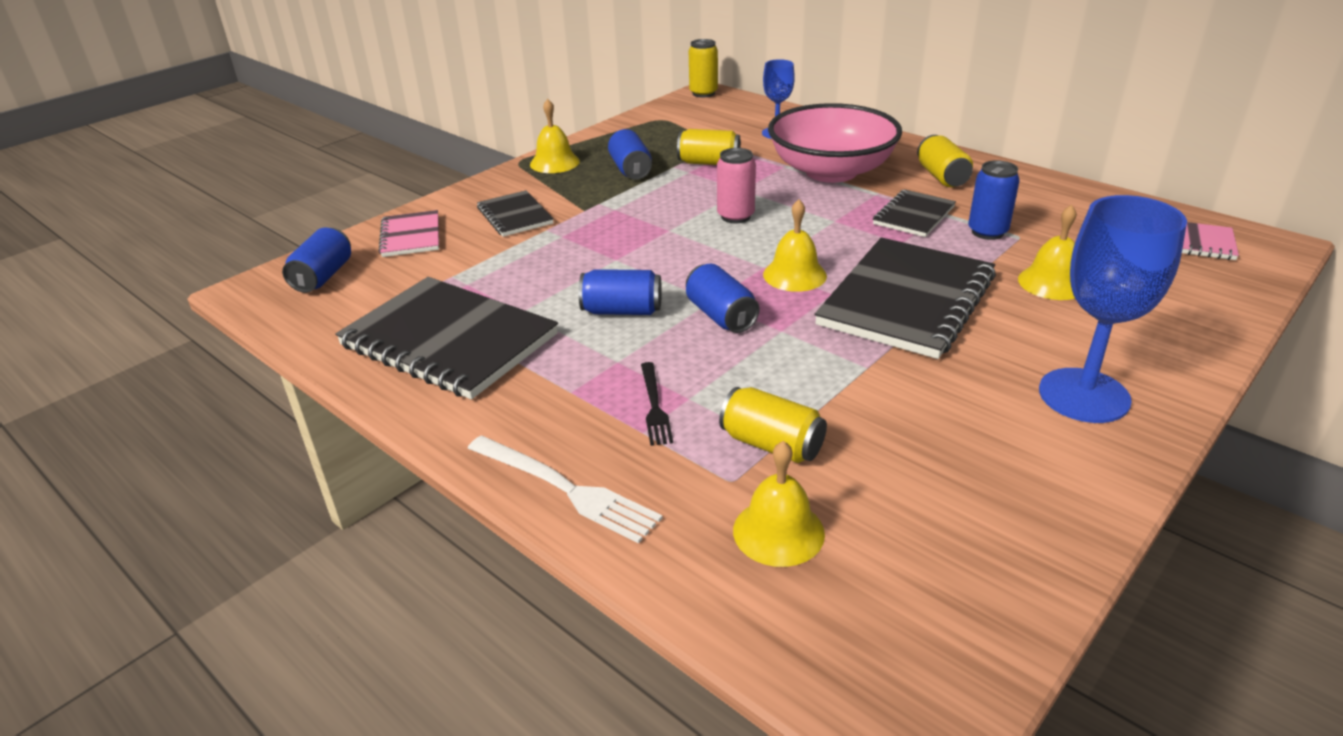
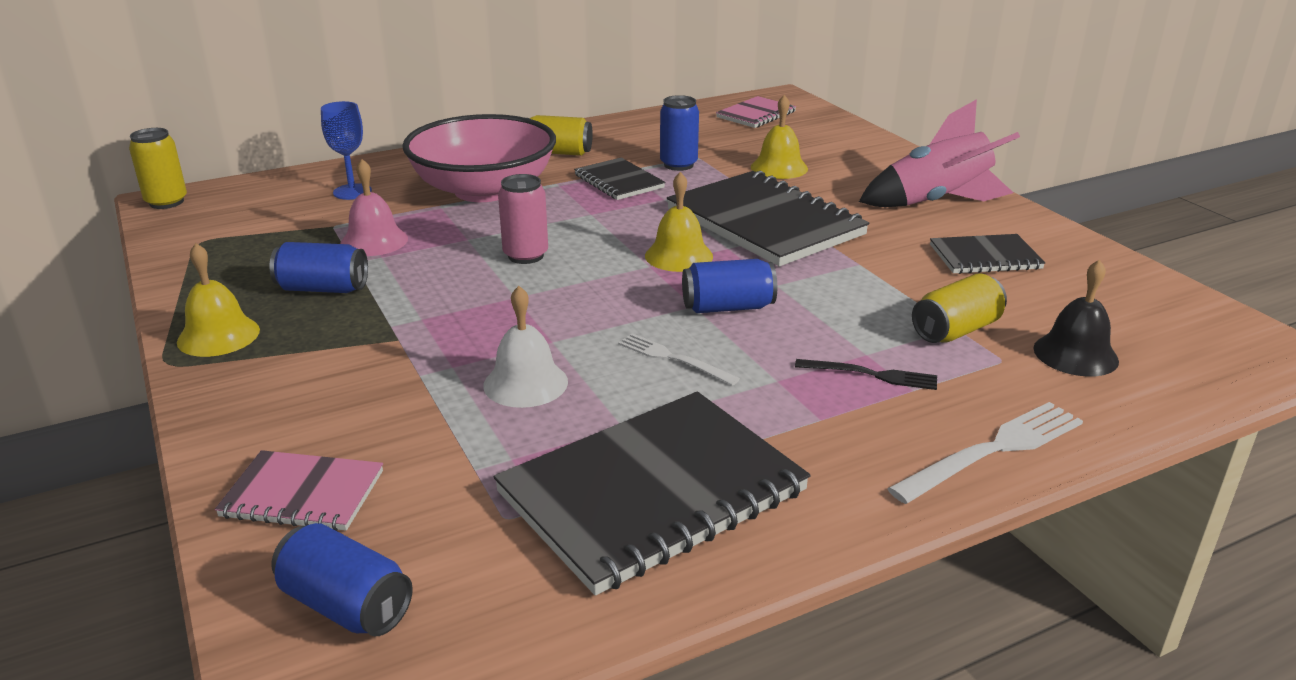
camera: 70 degrees left, 5 degrees down
(515, 216) = (349, 392): black notebook -> black notebook (985, 257)
(555, 265) = (525, 383): none -> white bell
(622, 311) = (674, 359): blue can -> white fork
(709, 163) = (374, 241): yellow can -> pink bell
(778, 532) = (1075, 354): yellow bell -> black bell
(1084, 395) = (937, 202): blue goblet -> pink rocket

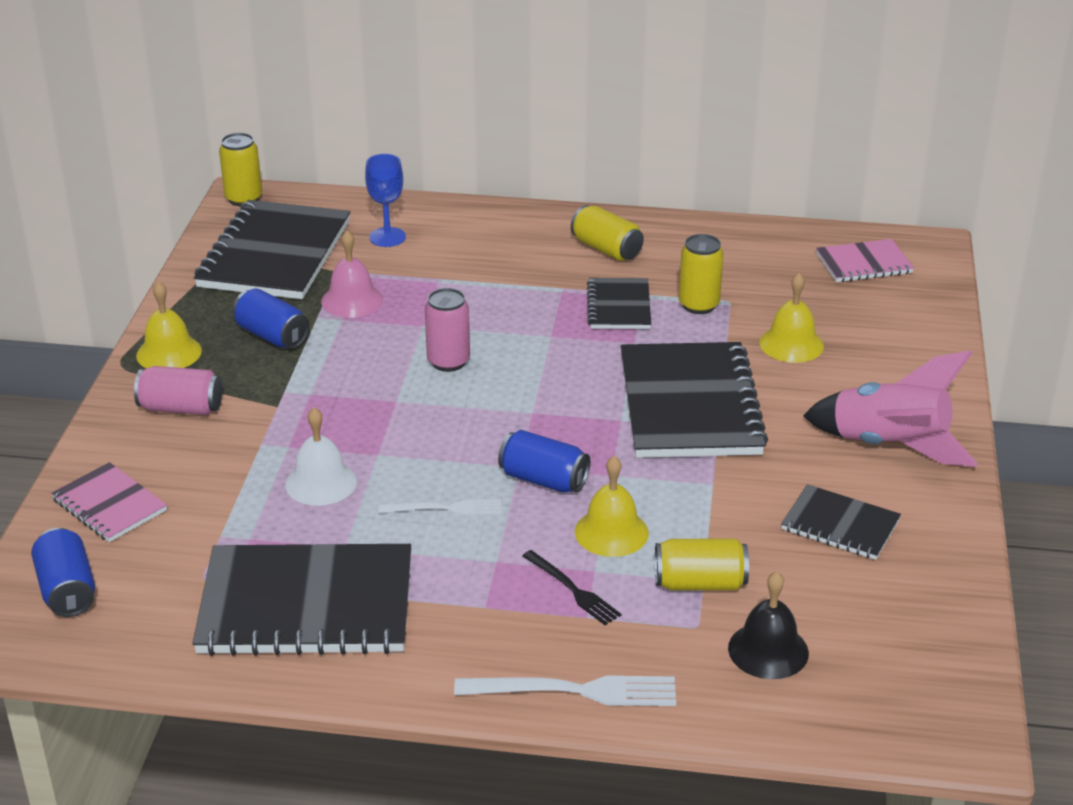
camera: 35 degrees right, 5 degrees up
(250, 231) = (274, 254): none -> black notebook
(289, 376) = (181, 408): none -> pink can
(484, 190) = (493, 274): pink bowl -> none
(674, 359) = (445, 508): white fork -> white fork turned 105 degrees clockwise
(678, 165) = (698, 305): blue can -> yellow can
(679, 256) = (569, 411): yellow bell -> yellow bell (611, 532)

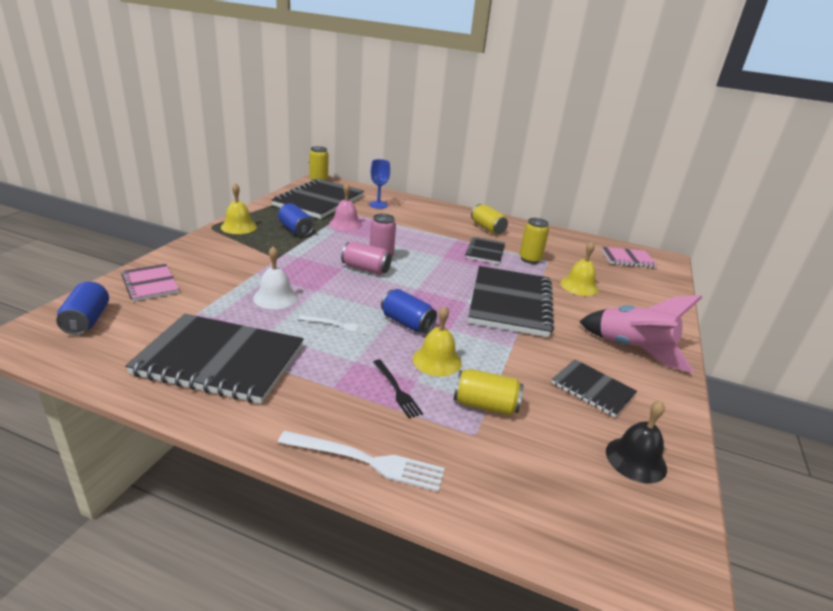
camera: 10 degrees right, 5 degrees down
(181, 408) = (226, 249): pink can -> pink can (366, 269)
(768, 650) = (522, 464): black bell -> black bell (636, 459)

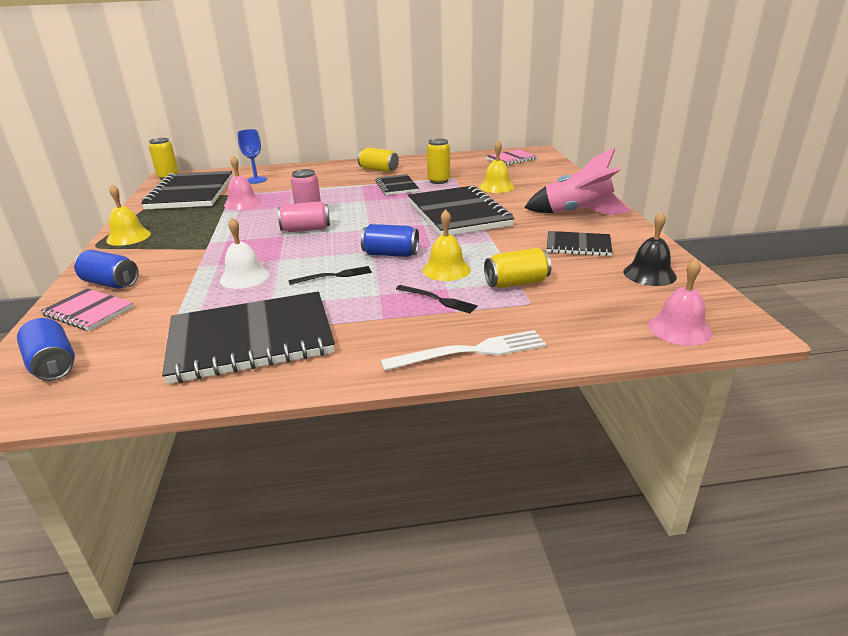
camera: 25 degrees left, 0 degrees up
(295, 230) = (196, 222): blue can -> blue can (110, 283)
(339, 325) = (333, 276): white fork -> black fork
(597, 545) = (679, 329): none -> pink bell

